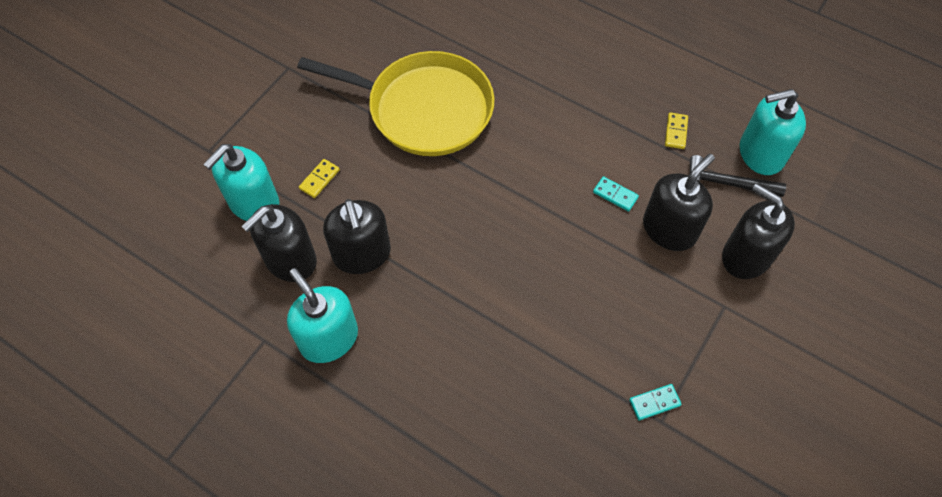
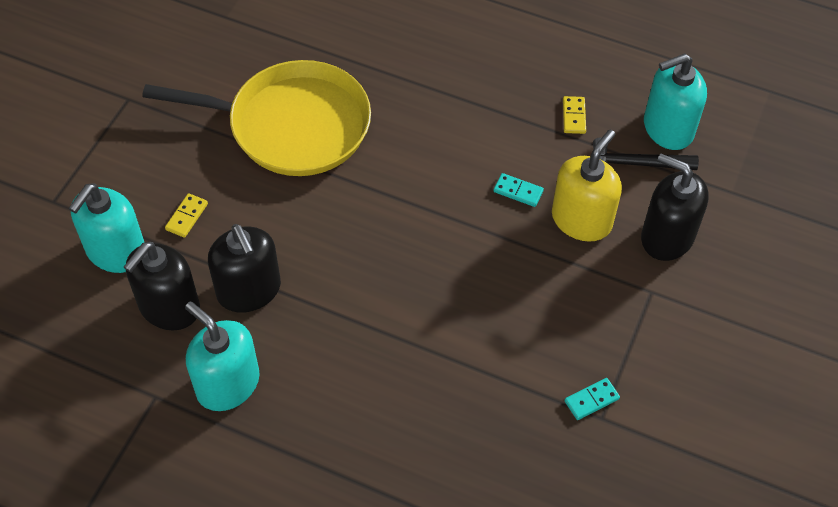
camera: 10 degrees left, 5 degrees down
(669, 229) = (581, 220): black soap dispenser -> yellow soap dispenser

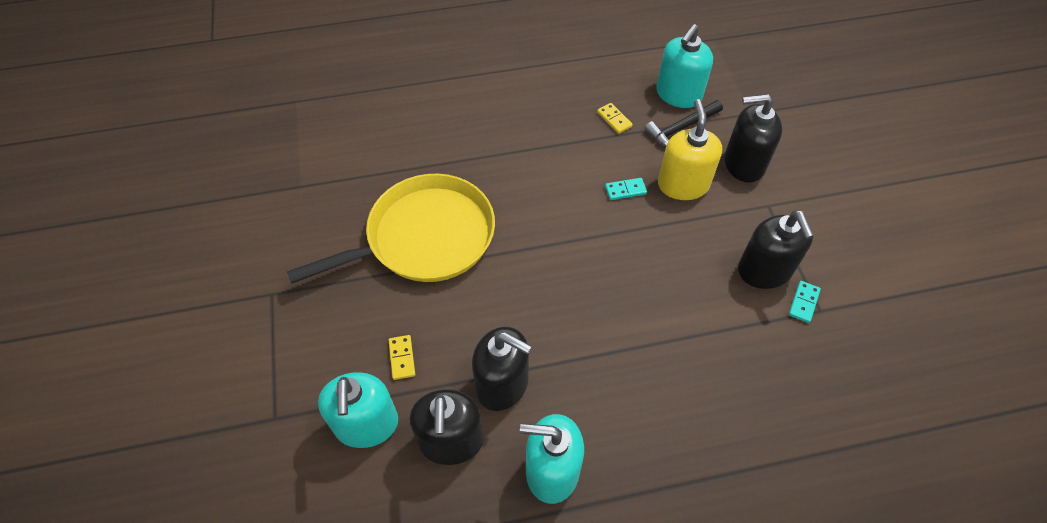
camera: 35 degrees left, 0 degrees up
(582, 348) = (764, 271): none -> black soap dispenser

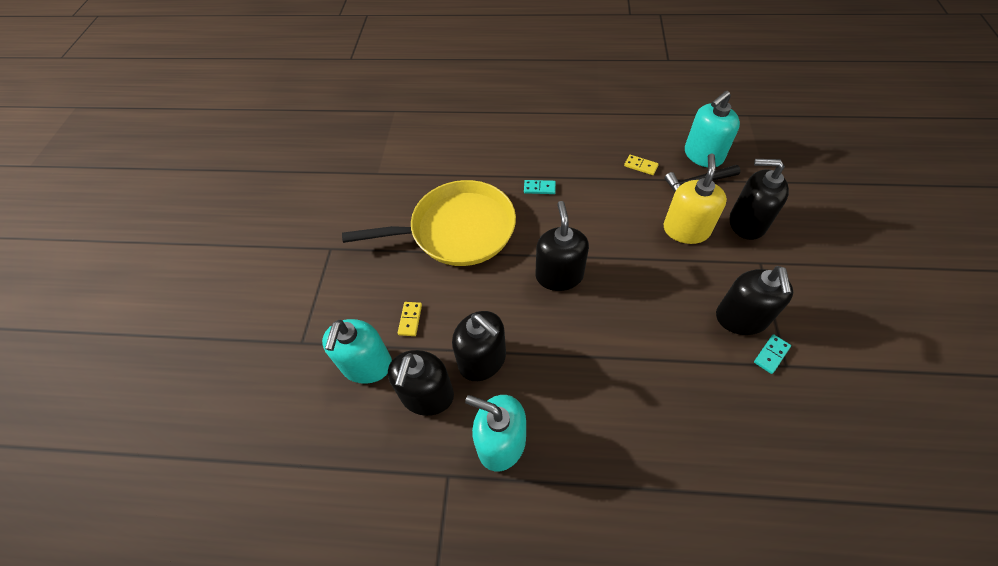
camera: 20 degrees right, 0 degrees up
(560, 266) = (559, 275): none -> black soap dispenser
(614, 119) = (640, 166): yellow domino -> yellow domino turned 45 degrees counterclockwise
(625, 190) = (633, 225): turquoise domino -> turquoise domino (539, 188)

